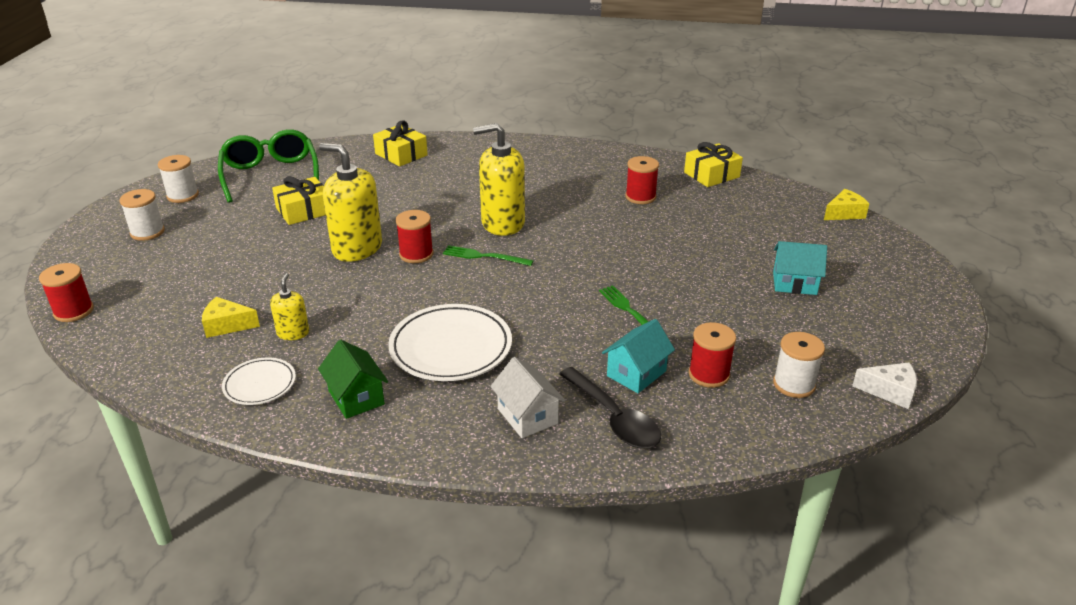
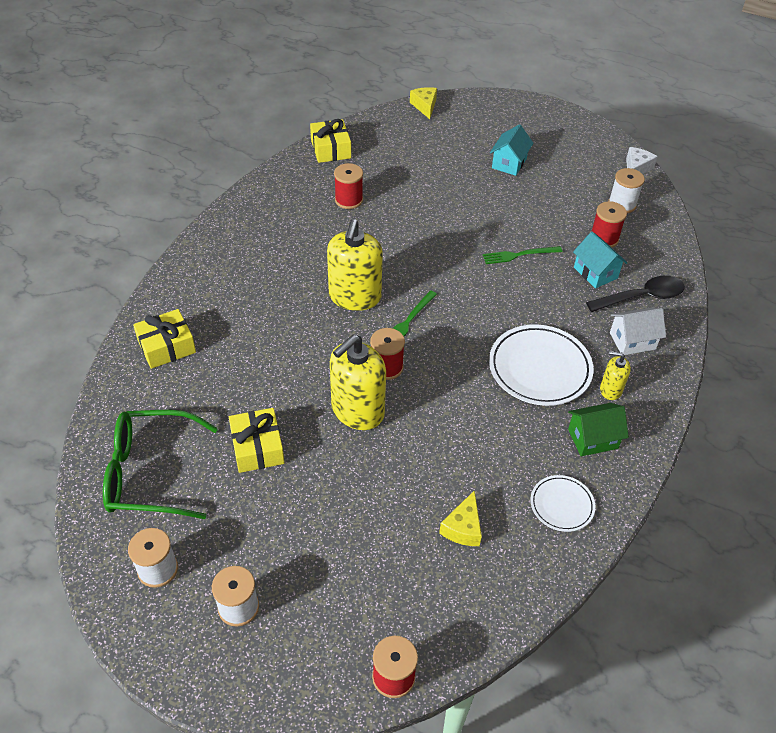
camera: 75 degrees left, 15 degrees up
(293, 333) = (490, 475): yellow soap dispenser -> yellow soap dispenser (610, 390)

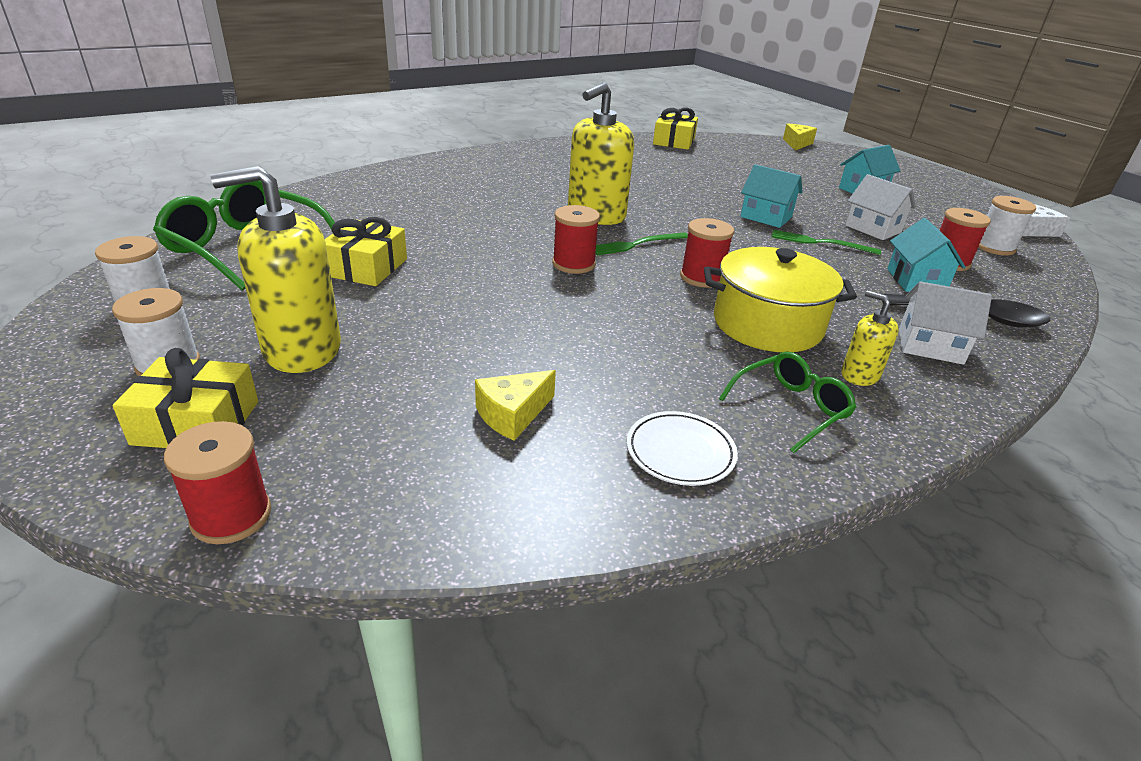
camera: 30 degrees right, 15 degrees down
(166, 346) = (378, 189): yellow gift -> yellow gift (196, 423)
(348, 200) = (659, 167): red spool -> red spool (701, 277)
(357, 410) = (503, 280): yellow soap dispenser -> yellow soap dispenser (302, 349)
(467, 238) = (766, 217): none -> turquoise house
(539, 368) = (767, 324): white plate -> yellow pot
(541, 218) = (873, 229): none -> white house
(592, 438) = (791, 408): green house -> green glasses

